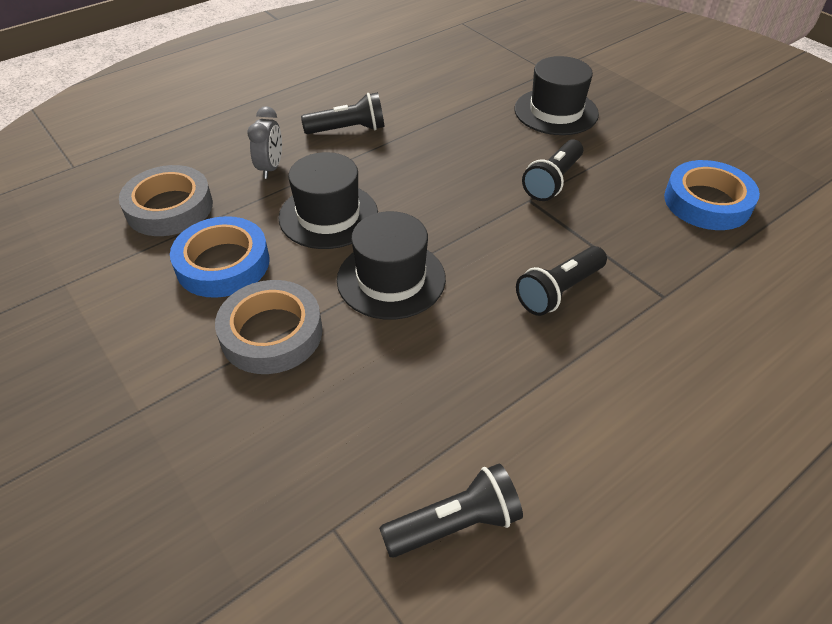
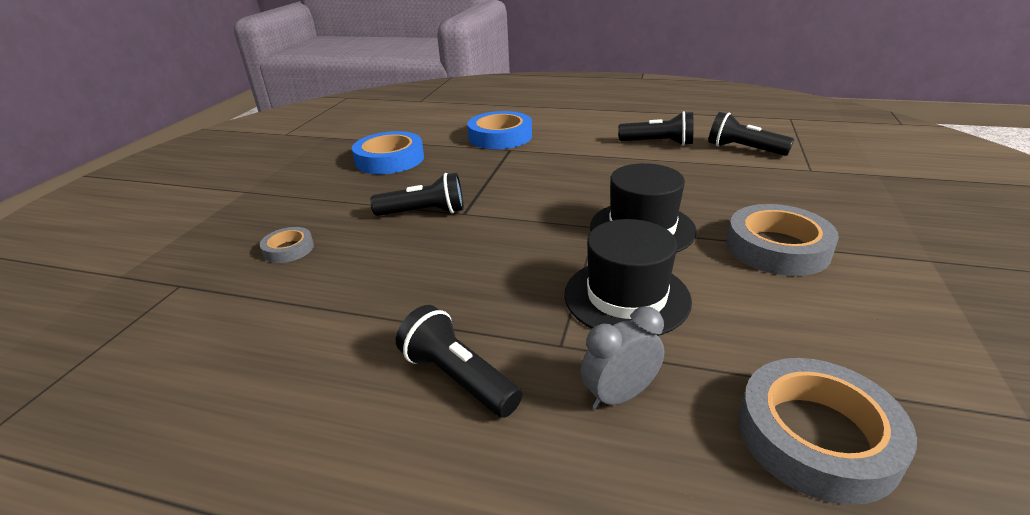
camera: 125 degrees left, 15 degrees down
(223, 263) = (784, 319): blue tape -> blue tape (500, 137)
(556, 111) = (288, 249): black hat -> grey tape
(559, 291) = (552, 174): black flashlight -> black flashlight (658, 143)

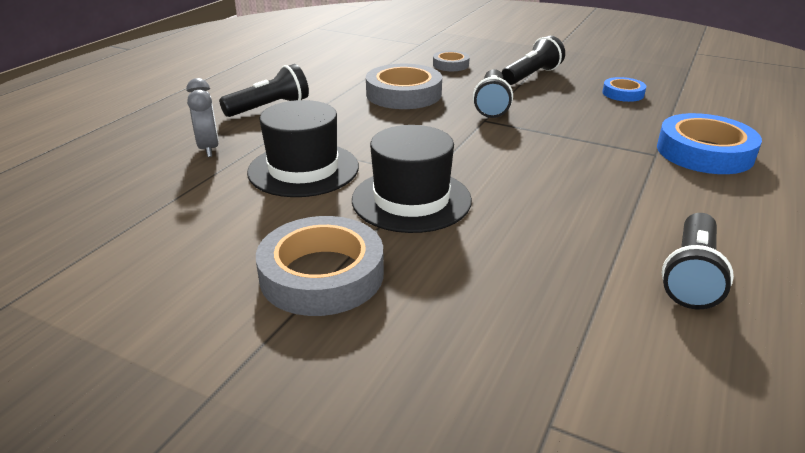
camera: 100 degrees right, 0 degrees up
(390, 159) = (623, 93): blue tape -> blue tape, size x0.54
(744, 149) = (664, 371): black flashlight -> black flashlight (531, 76)
(816, 436) = (109, 202): grey tape -> grey tape (403, 94)

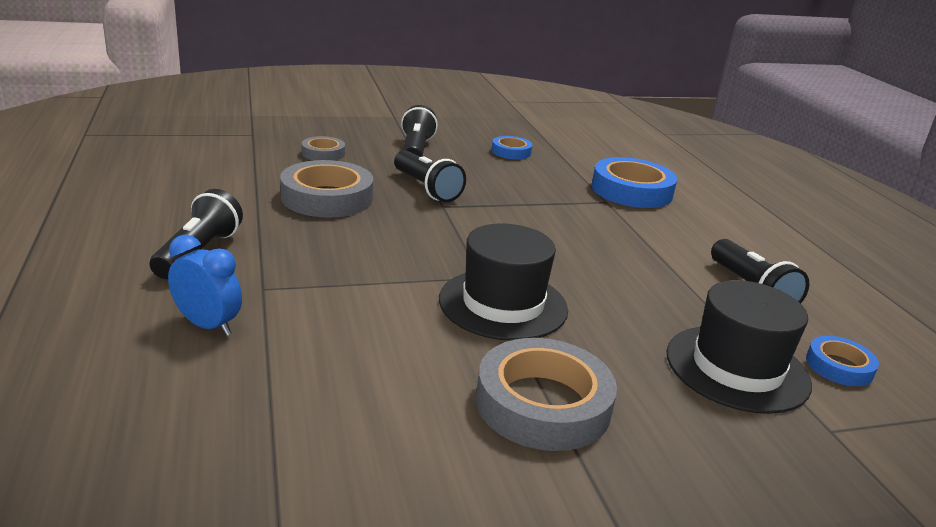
camera: 45 degrees left, 5 degrees down
(209, 148) = (208, 325): grey clock -> blue clock
(303, 169) = (358, 311): black hat -> black hat (737, 368)
(674, 382) = (839, 366): none -> blue tape

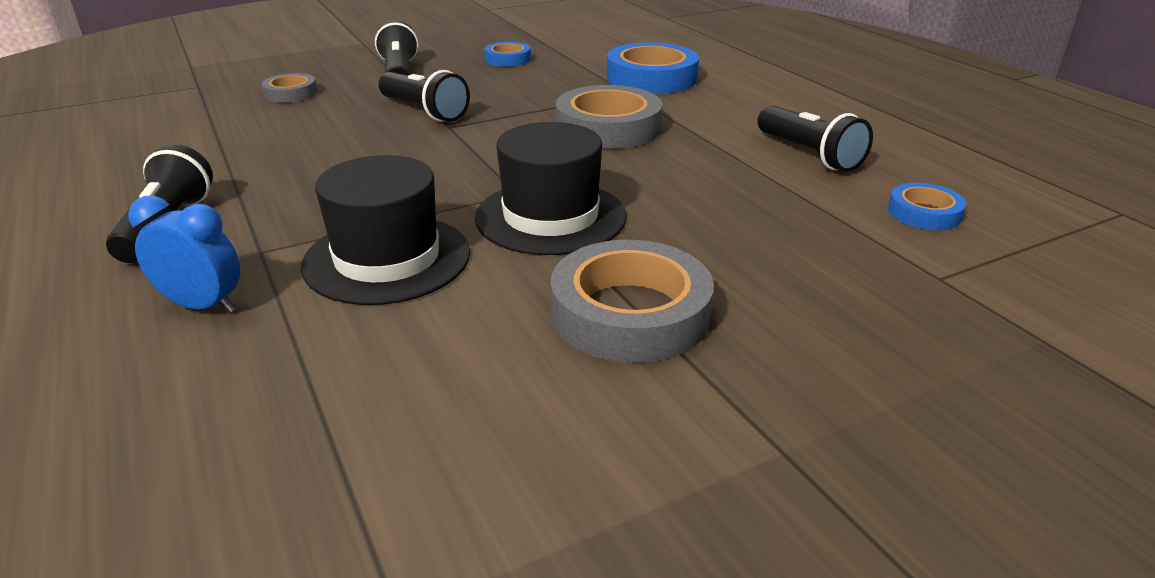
camera: 10 degrees left, 5 degrees up
(327, 197) = (309, 139): grey tape -> grey tape (608, 127)
(737, 368) = (823, 235): black hat -> black hat (387, 259)

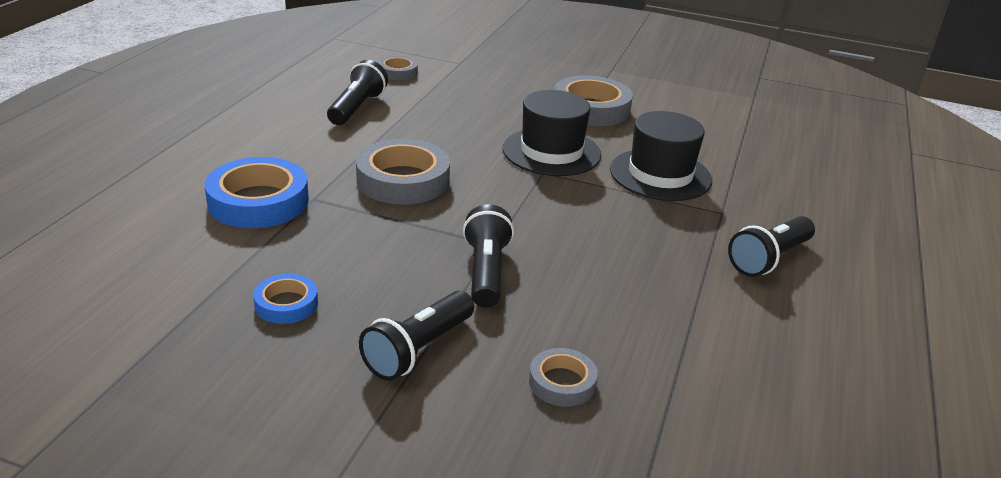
camera: 135 degrees left, 0 degrees up
(203, 306) = (769, 198): blue clock -> none
(924, 213) = (398, 72): blue tape -> grey tape

